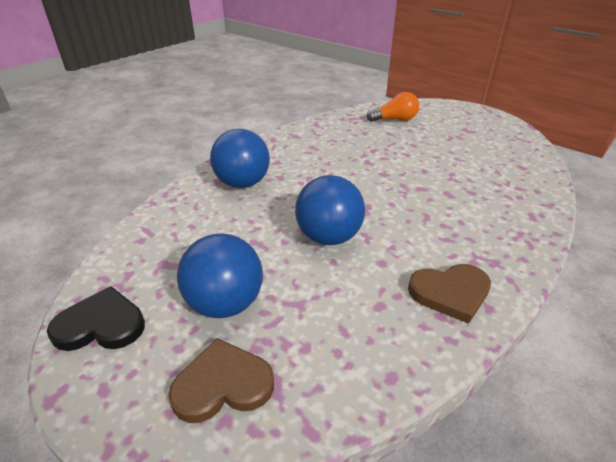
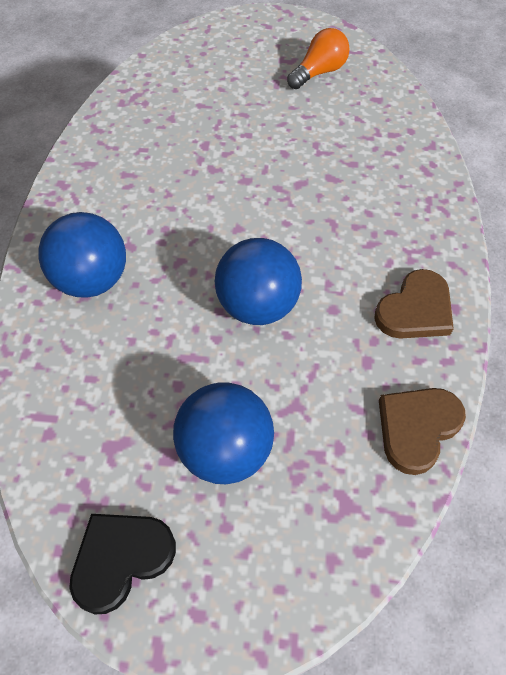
camera: 35 degrees left, 20 degrees up
(223, 384) = (301, 532): brown heart -> brown heart (417, 428)
(395, 120) = (190, 76): orange light bulb -> orange light bulb (319, 72)

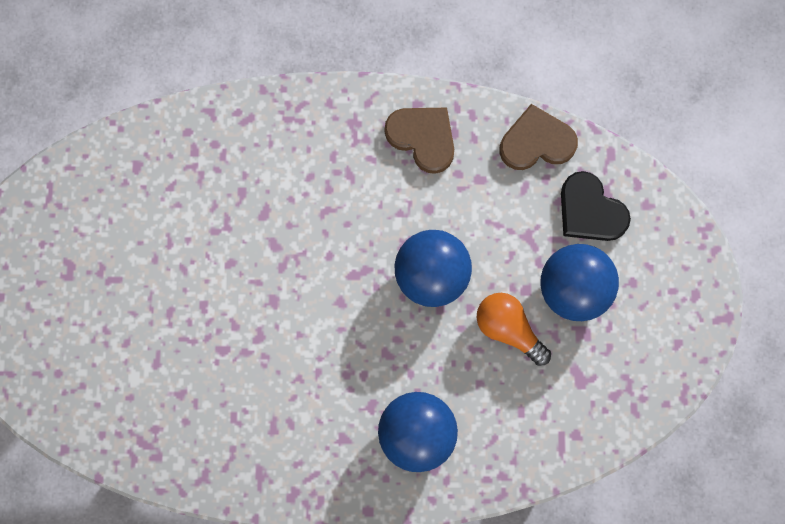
camera: 95 degrees left, 20 degrees up
(121, 559) = (665, 355): black heart -> black heart (590, 211)
(319, 72) = (91, 231): orange light bulb -> orange light bulb (508, 329)
(417, 428) = (536, 142): brown heart -> brown heart turned 135 degrees clockwise

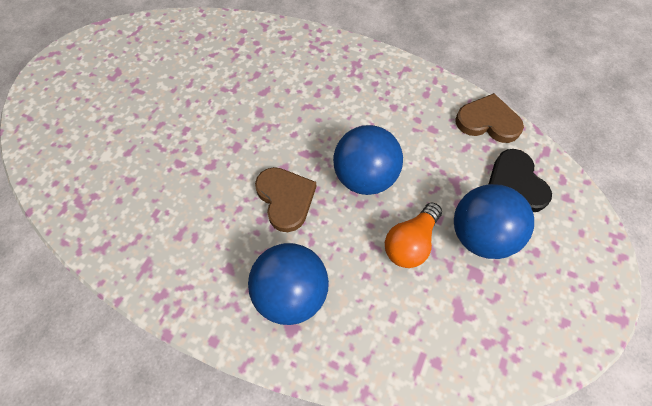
camera: 25 degrees right, 15 degrees down
(422, 138) = (401, 89): brown heart -> brown heart (285, 199)
(508, 329) = (410, 243): orange light bulb -> orange light bulb turned 120 degrees counterclockwise

